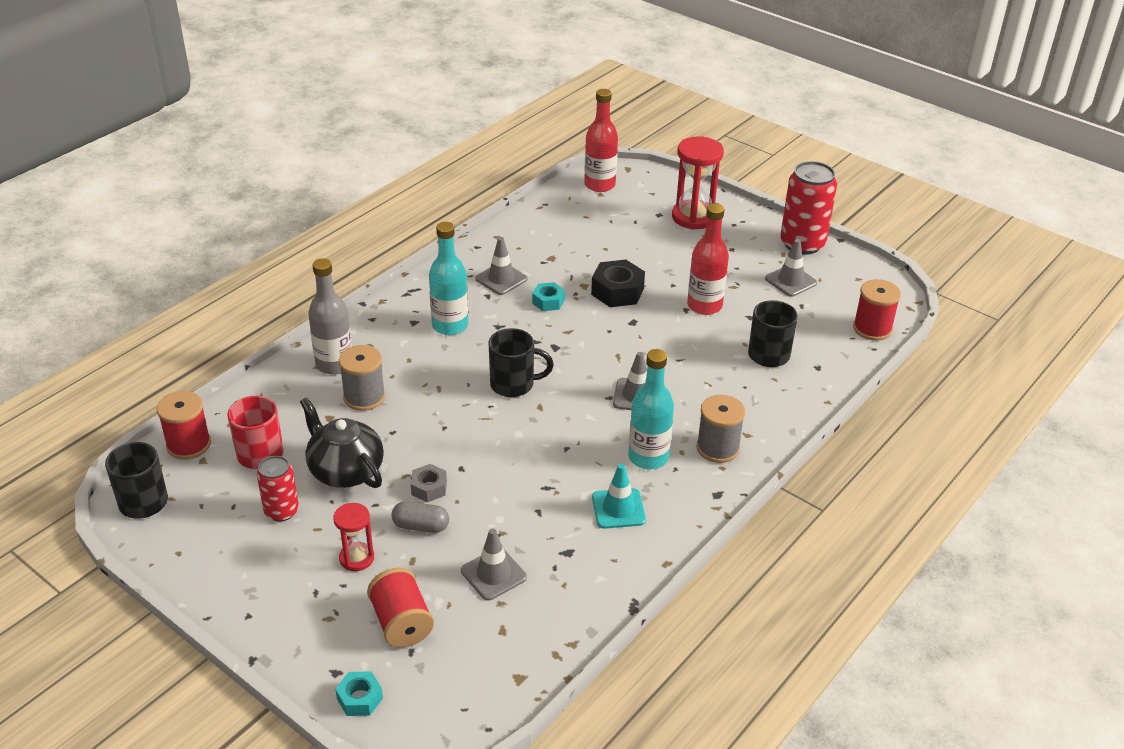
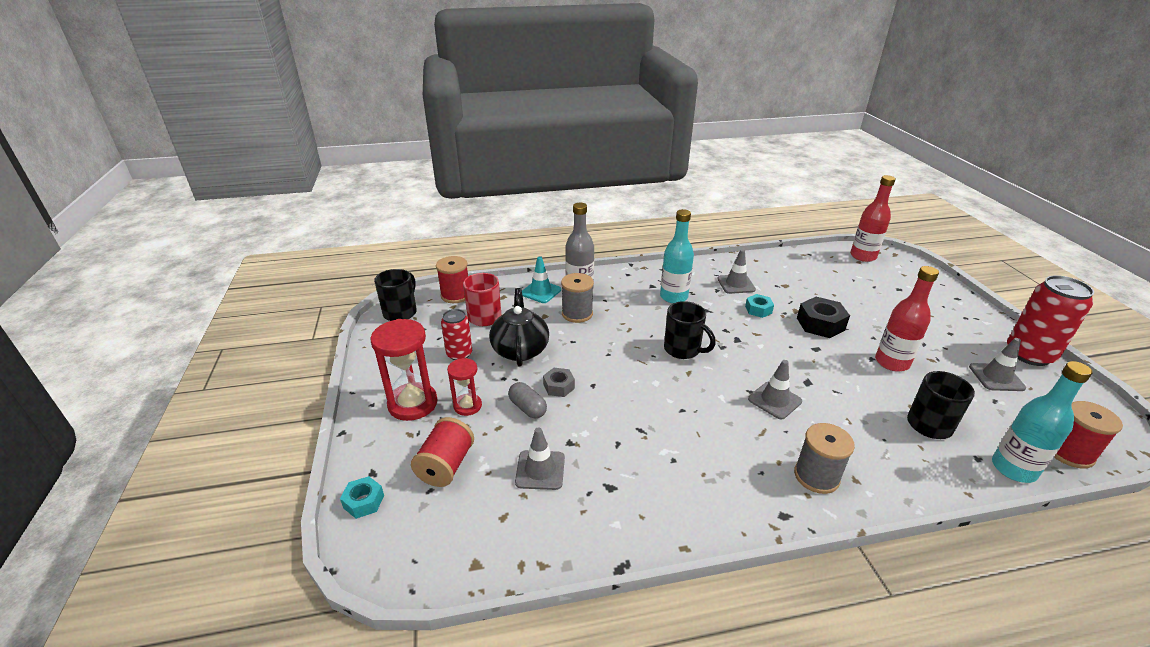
camera: 40 degrees right, 5 degrees down
(618, 509) = (682, 477): turquoise traffic cone -> turquoise traffic cone (541, 292)
(648, 457) = (744, 451): turquoise bottle -> turquoise bottle (1013, 469)
(693, 217) = (930, 300): red hourglass -> red hourglass (413, 404)

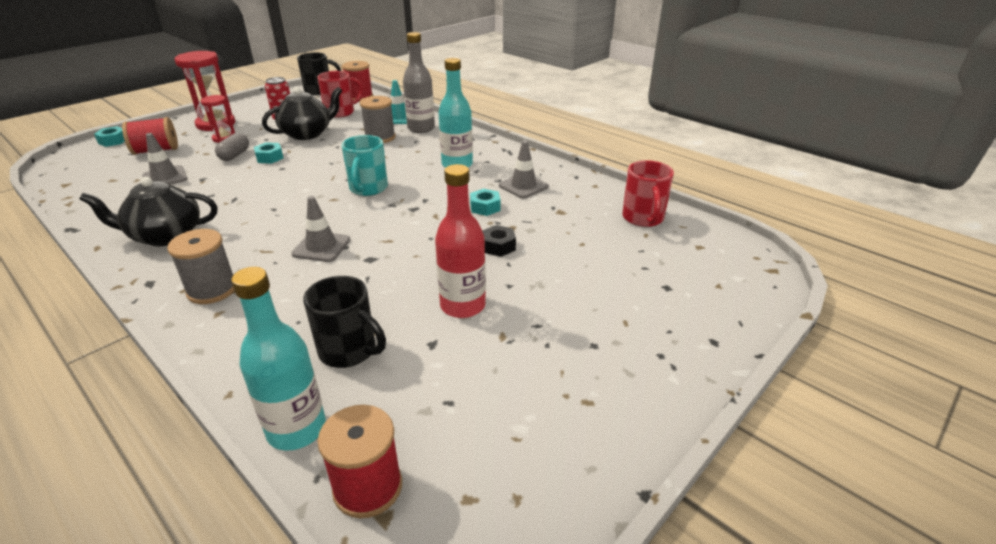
camera: 55 degrees right, 0 degrees up
(559, 386) = (269, 158): grey nut -> turquoise nut
(683, 350) = (368, 189): black mug -> turquoise mug
(692, 491) = (165, 236): none -> black teapot
(814, 263) = (643, 218): none -> red mug
(820, 324) = (498, 246): black nut -> black nut, size x0.60
(863, 256) = (720, 247): red bottle -> none
(996, 377) = (512, 399): grey traffic cone -> none
(1029, 354) = (620, 432): red can -> none

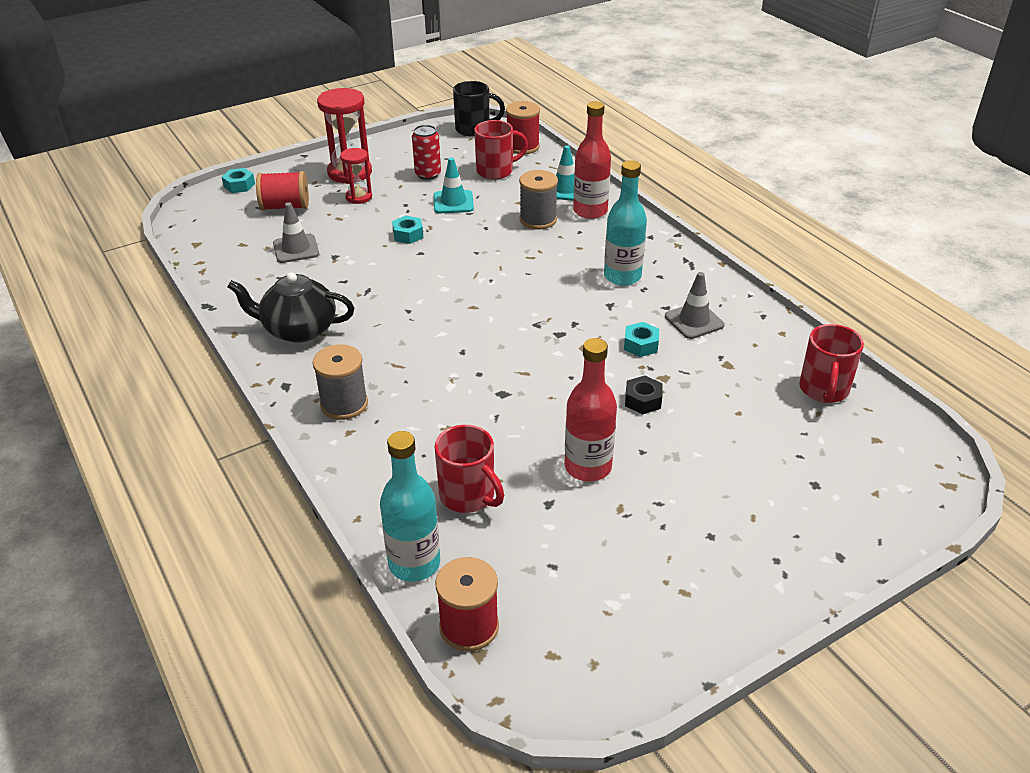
camera: 15 degrees right, 5 degrees up
(234, 155) = (369, 226): grey capsule -> none
(307, 134) = (453, 202): black teapot -> turquoise traffic cone
(321, 247) = (454, 370): grey traffic cone -> none
(349, 351) = (468, 496): black mug -> red mug
(368, 189) = (513, 297): turquoise mug -> none
(421, 128) = (590, 211): grey bottle -> red bottle

